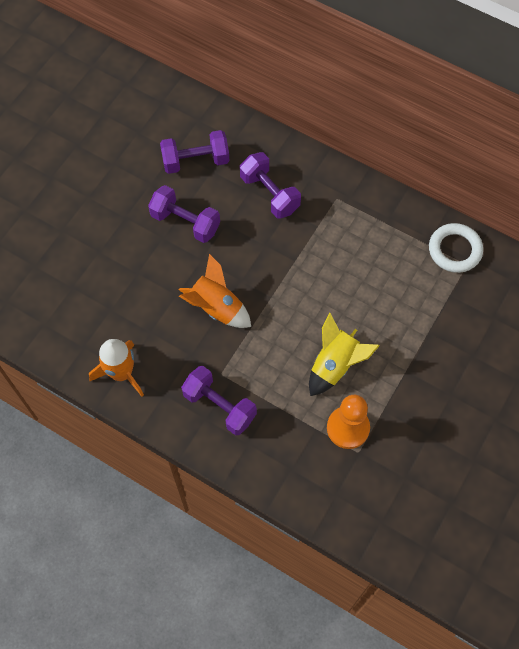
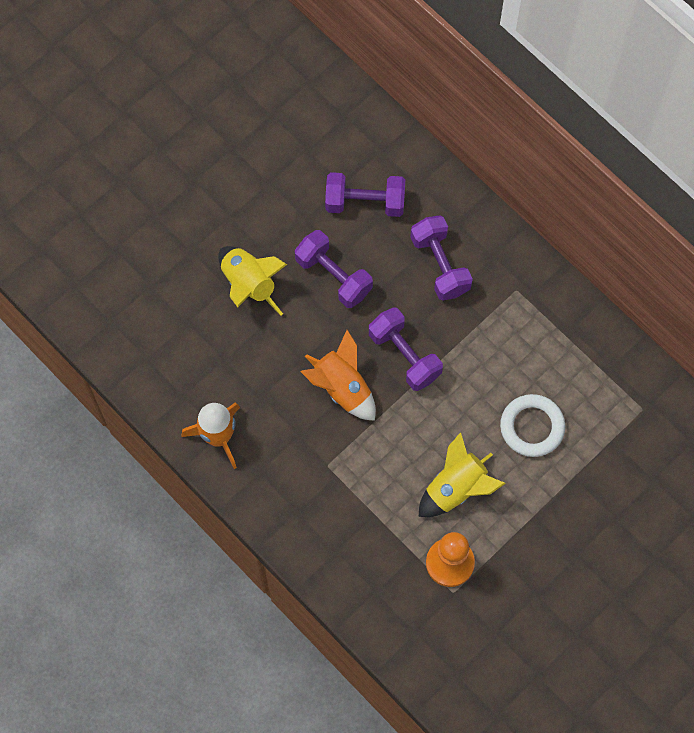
camera: 15 degrees right, 5 degrees up
(117, 245) = (249, 284): none -> yellow rocket
(219, 406) = (316, 502): purple dumbbell -> purple dumbbell (404, 355)
(454, 250) = (634, 388): white ring -> white ring (532, 427)

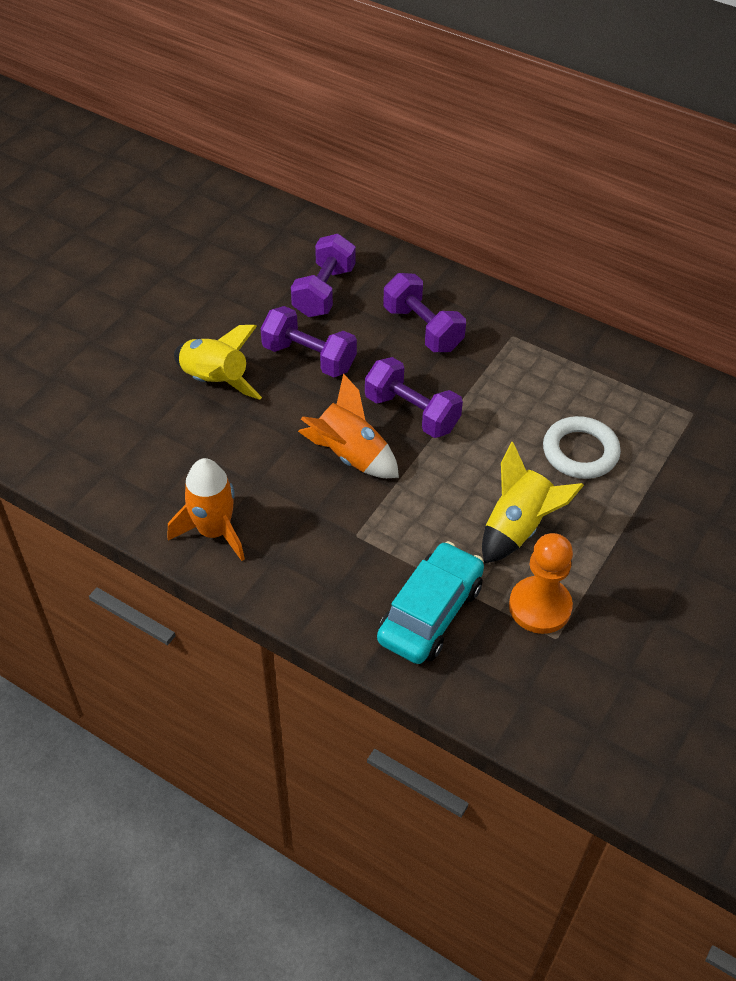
camera: 15 degrees left, 20 degrees down
(365, 202) = (324, 292): purple dumbbell -> purple dumbbell turned 60 degrees counterclockwise
(365, 548) = (430, 613): none -> turquoise car

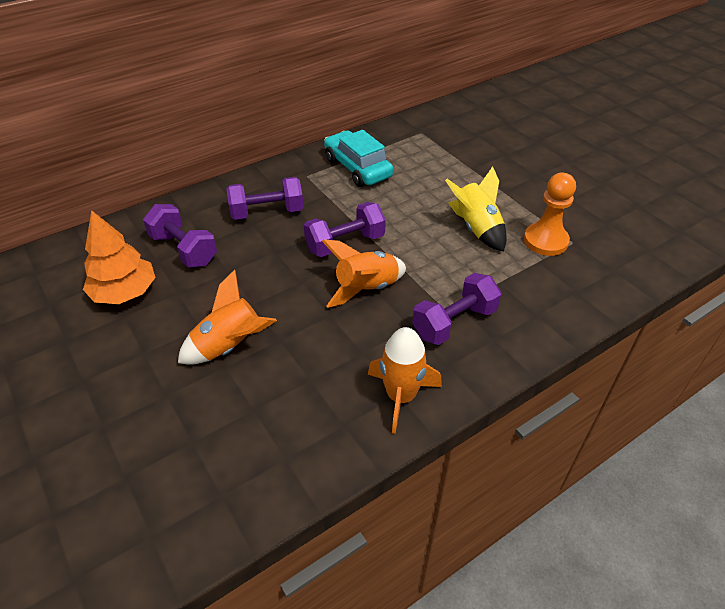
camera: 65 degrees left, 5 degrees down
(215, 381) = (230, 346): yellow rocket -> orange rocket
(243, 279) = (125, 292): none -> orange tree
(309, 358) = (248, 280): purple dumbbell -> purple dumbbell (454, 322)
(430, 613) = (533, 293): turquoise car -> turquoise car (357, 168)
(580, 452) = (427, 182): white ring -> none

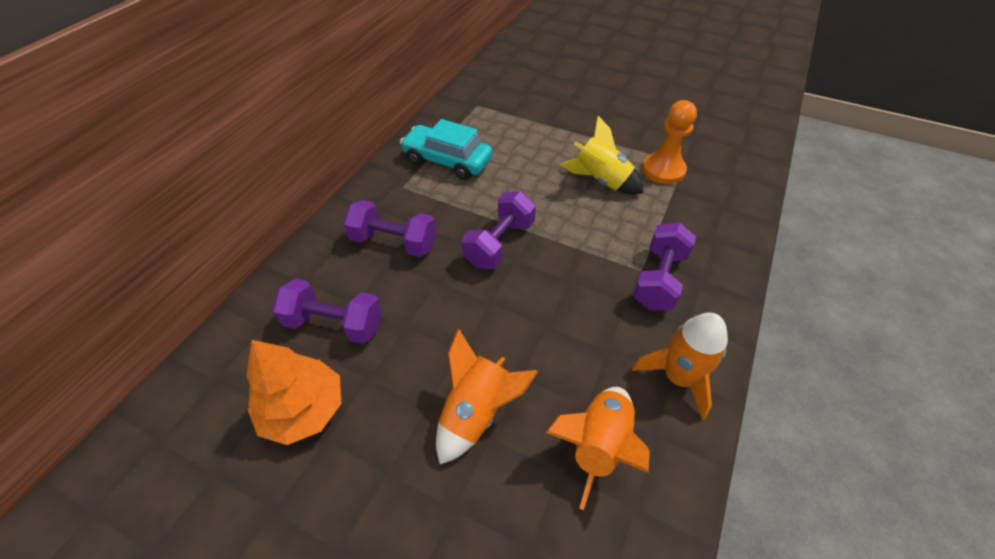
camera: 30 degrees left, 5 degrees up
(267, 212) = (394, 242): purple dumbbell -> purple dumbbell turned 60 degrees clockwise
(366, 288) = (557, 281): orange rocket -> orange rocket (597, 445)

